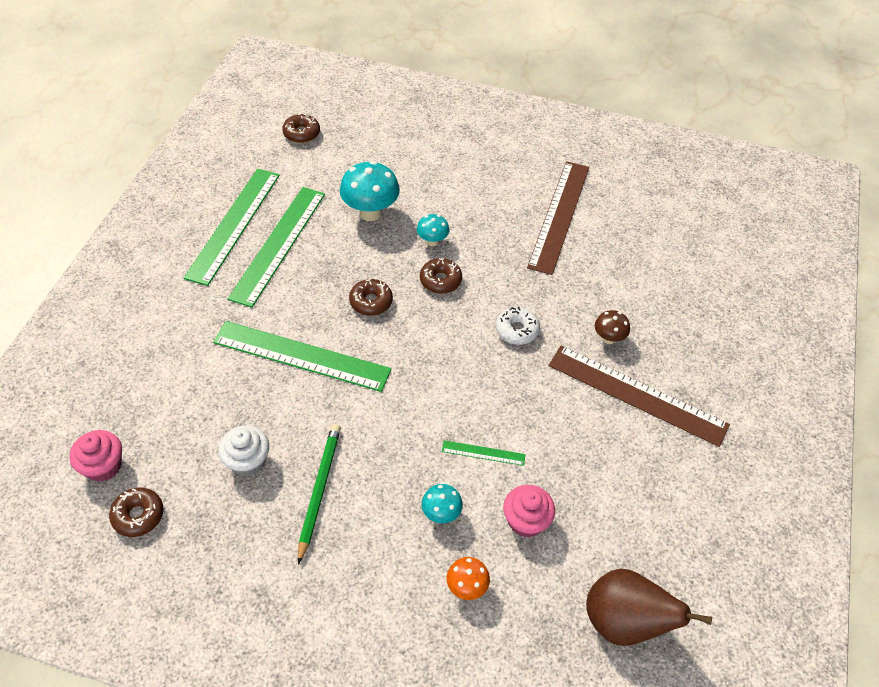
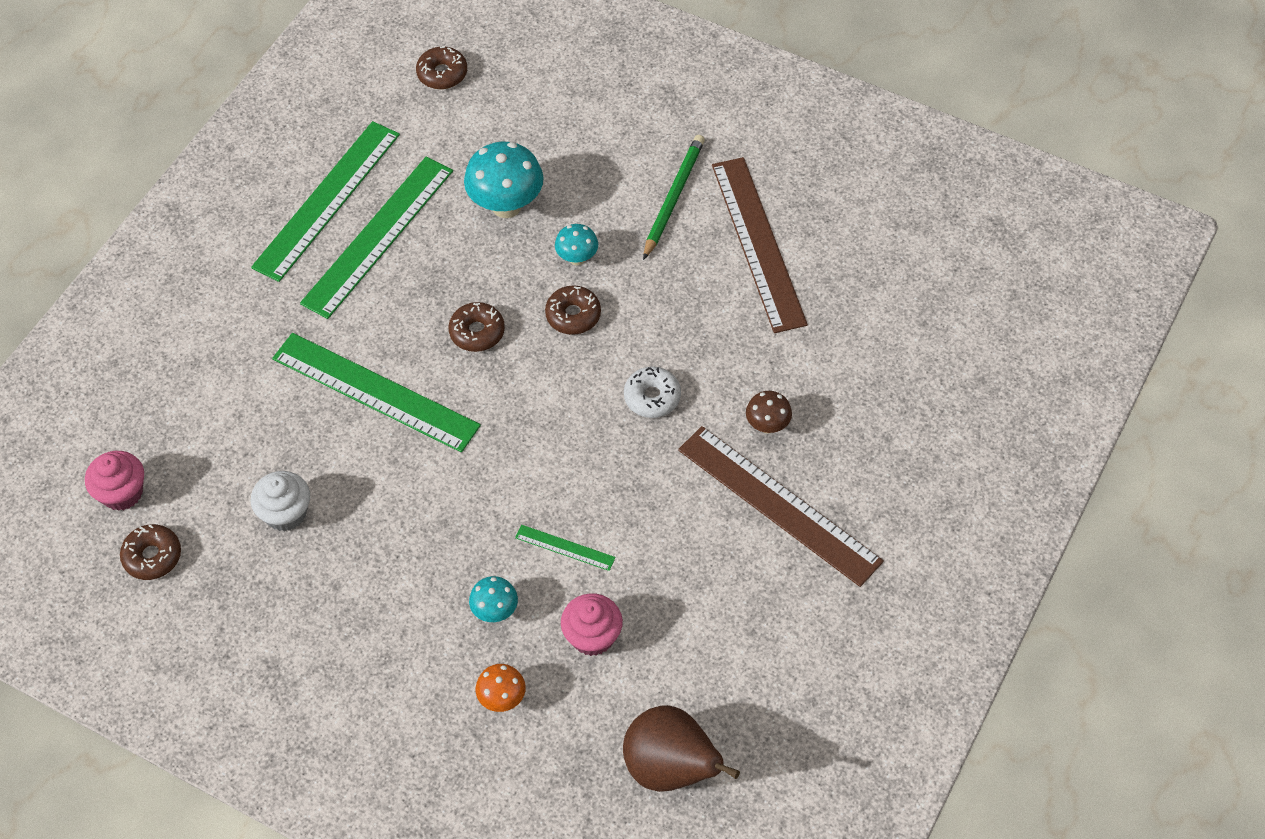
camera: 15 degrees right, 5 degrees up
(319, 490) = (360, 561): green pencil -> green pencil (673, 197)
(559, 216) = (758, 243): brown ruler -> brown ruler turned 45 degrees counterclockwise

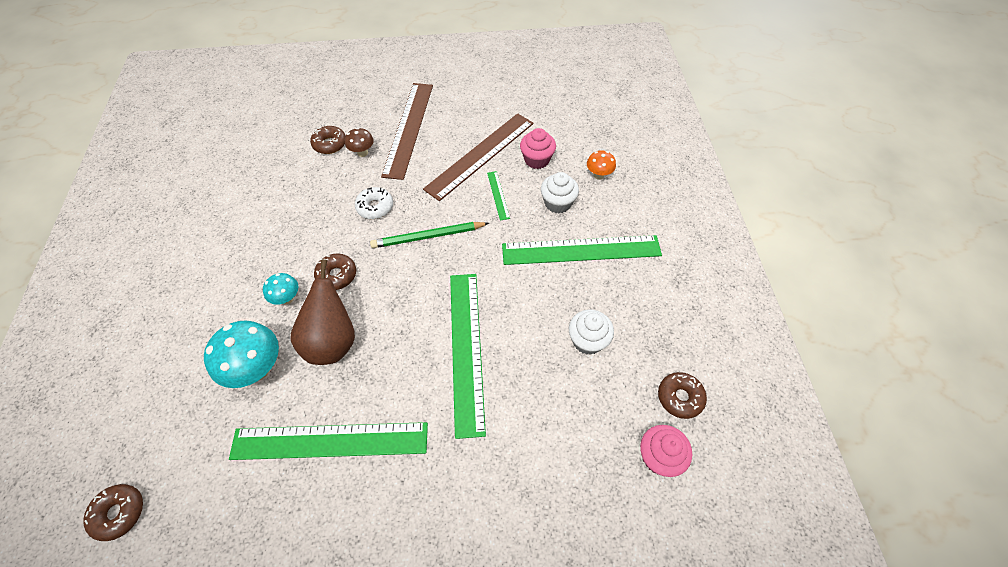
camera: 125 degrees left, 0 degrees up
(327, 200) = (311, 510): green ruler -> green ruler (581, 250)
(477, 332) = (381, 320): brown donut -> brown donut (330, 144)
(495, 611) = (557, 203): turquoise mushroom -> white cupcake
(671, 768) = (573, 104): brown pear -> brown pear (332, 341)
(673, 197) = (206, 273): green pencil -> green pencil (428, 237)
(758, 243) = (228, 213): brown ruler -> brown ruler (480, 155)

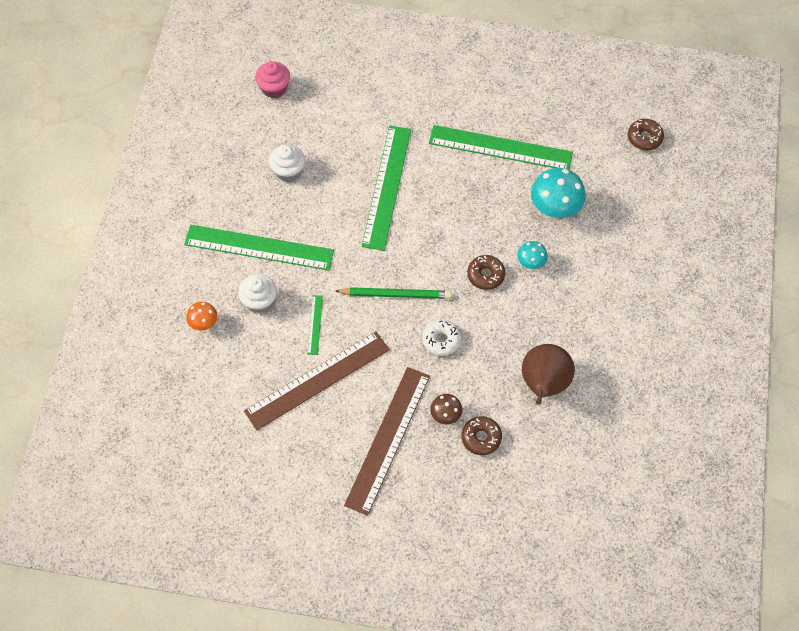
camera: 165 degrees left, 5 degrees up
(332, 341) = (494, 218): brown pear -> brown pear (543, 384)
(537, 160) = (259, 359): pink cupcake -> none
(680, 397) = (239, 118): brown donut -> none

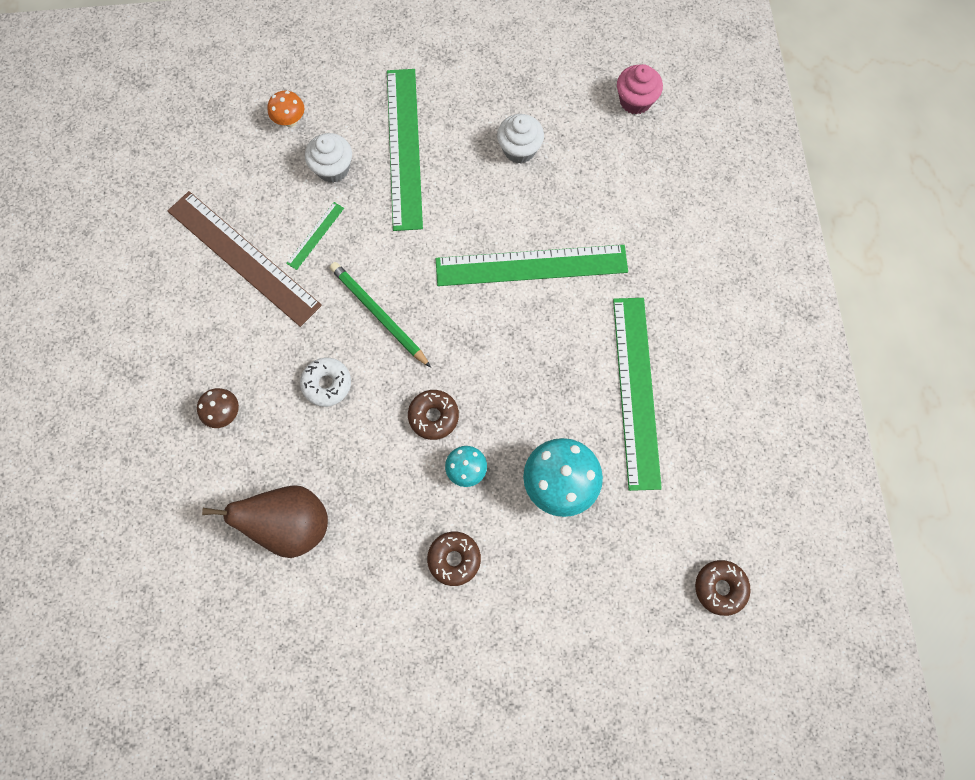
camera: 75 degrees right, 10 degrees up
(315, 325) = (315, 235): green ruler -> green ruler turned 45 degrees counterclockwise
(388, 439) = (181, 354): brown ruler -> none
(395, 294) = (378, 314): green pencil -> green pencil turned 150 degrees clockwise
(481, 438) = (202, 463): brown donut -> brown donut (454, 559)

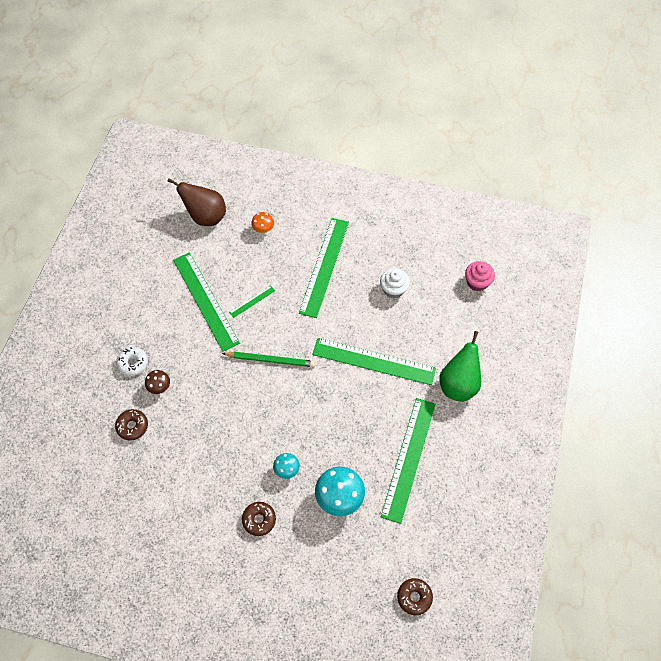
camera: 20 degrees right, 10 degrees down
(243, 257) = (205, 301): brown ruler -> green ruler
(291, 525) = (172, 465): brown pear -> brown pear (205, 216)
(327, 384) = (225, 390): white donut -> white donut (133, 363)
(333, 168) = (277, 265): white cupcake -> none
(378, 314) = (271, 360): green pencil -> green pencil turned 120 degrees clockwise
(433, 416) = (280, 431): brown donut -> brown donut (132, 426)
(665, 258) = (458, 384): none -> green pear

